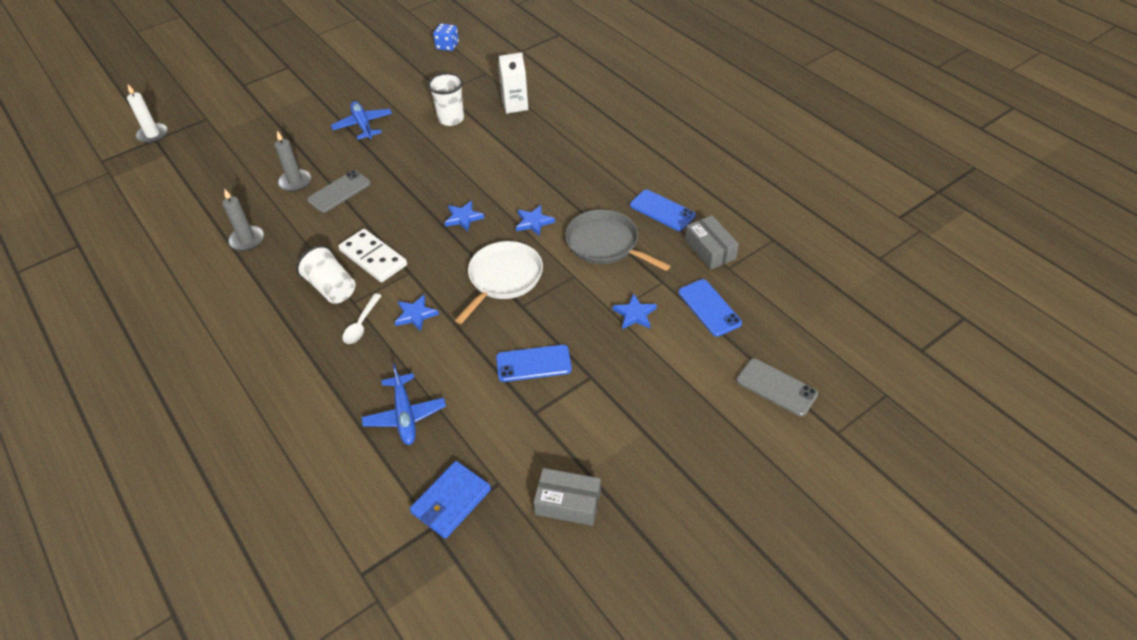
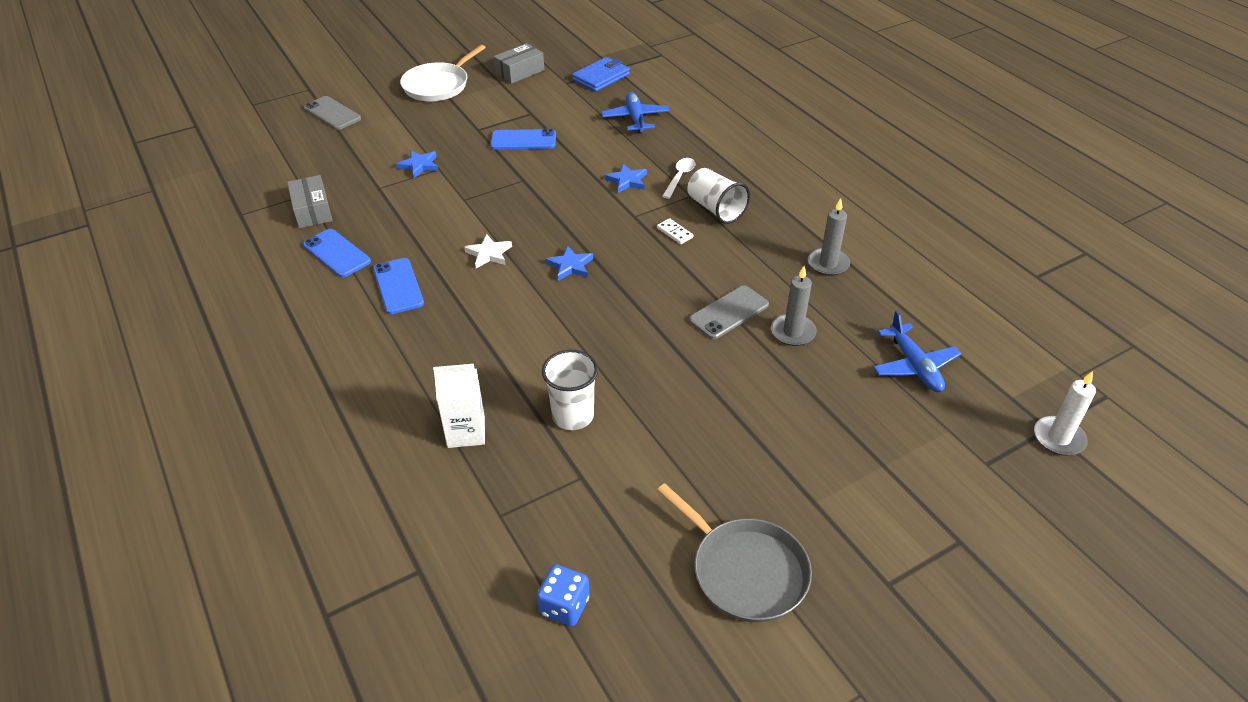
camera: 175 degrees left, 5 degrees down
(363, 125) = (713, 419): blue plane -> blue plane (914, 366)
(373, 258) = (674, 233): white domino -> white domino, size x0.47
(503, 278) = (536, 203): white pan -> white pan (438, 85)
(534, 222) = (489, 254): blue star -> white star
(568, 503) = (520, 72): grey box -> grey box turned 60 degrees counterclockwise
(605, 244) = (418, 225): grey pan -> grey pan (745, 571)
(709, 308) = (348, 165): blue phone -> blue phone (398, 286)

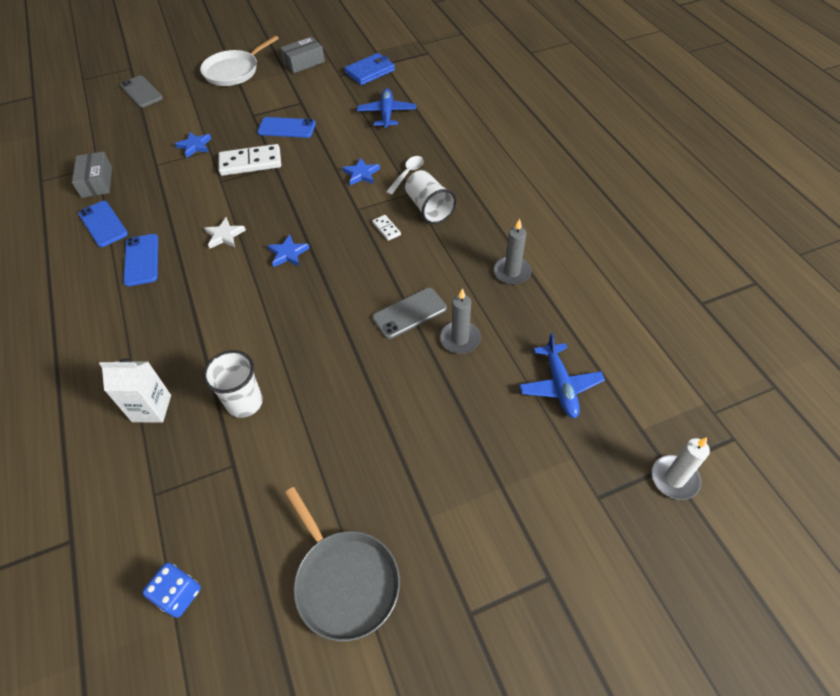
camera: 10 degrees right, 10 degrees up
(493, 178) = (250, 163): none -> white domino

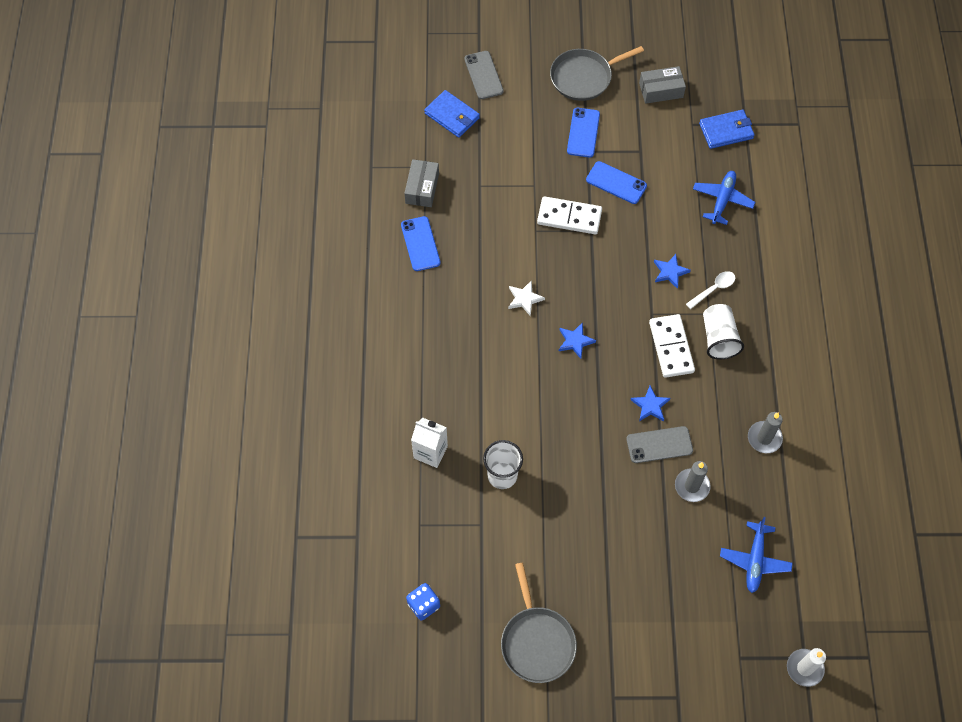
camera: 20 degrees right, 10 degrees up
(117, 125) = (452, 116): none -> blue wallet
(141, 260) = (447, 299): blue phone -> blue phone (583, 133)
(195, 146) = (521, 174): blue star -> blue star (650, 406)
(234, 71) = (584, 77): white pan -> grey pan
(386, 229) = (671, 347): white domino -> white domino, size x2.12

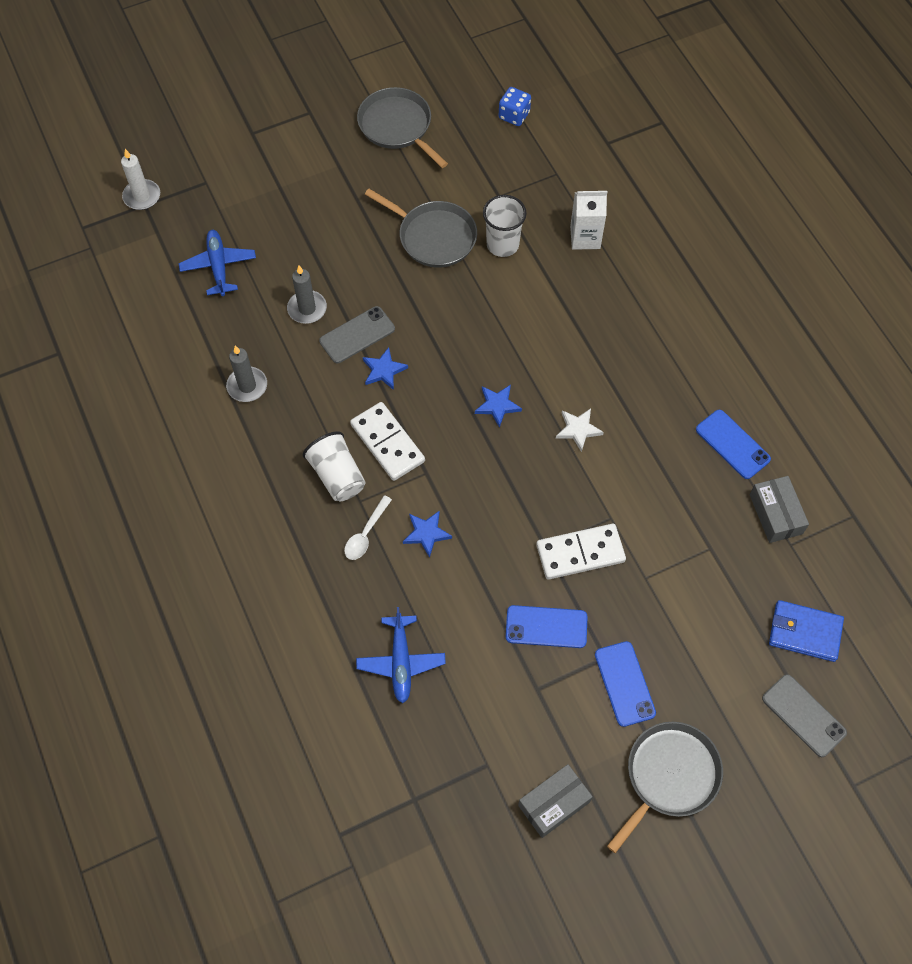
camera: 155 degrees right, 0 degrees up
(556, 508) = (434, 236): none -> grey pan
(726, 131) = (436, 775): blue wallet -> none

